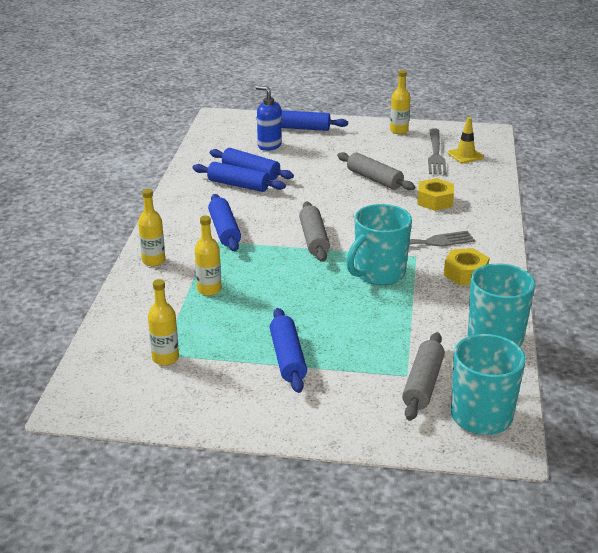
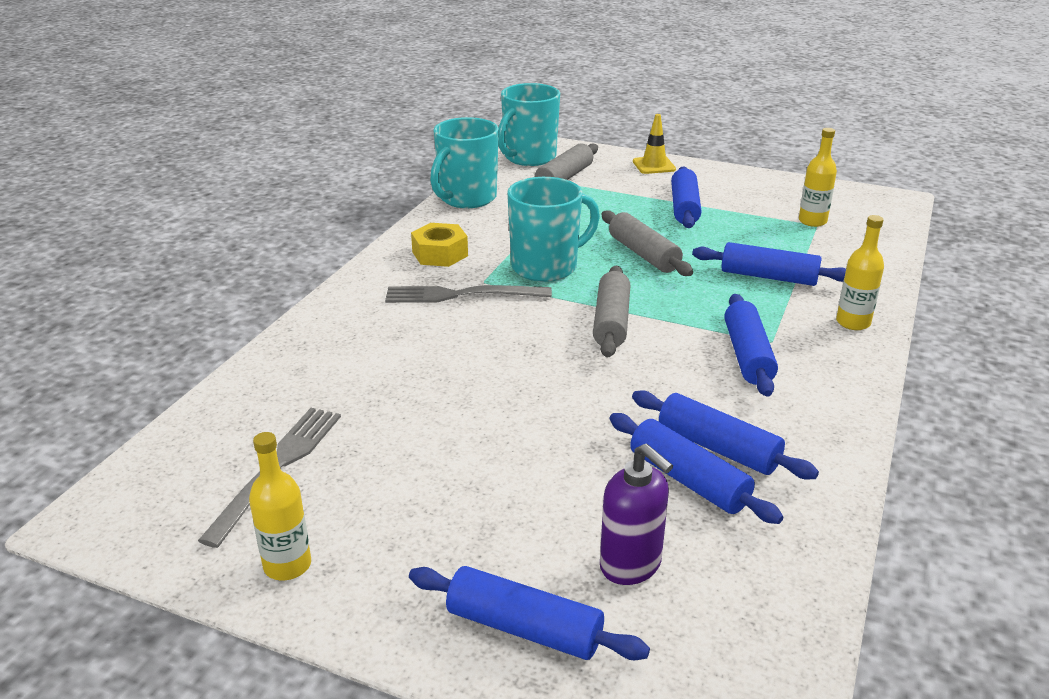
camera: 165 degrees left, 0 degrees up
(209, 290) = (768, 277): yellow bottle -> blue rolling pin
(269, 146) = (631, 565): blue soap dispenser -> purple soap dispenser
(374, 179) = (450, 420): grey rolling pin -> grey rolling pin (643, 254)
(435, 201) = (383, 358): yellow nut -> none
(465, 155) = (224, 453): yellow traffic cone -> yellow traffic cone (654, 165)

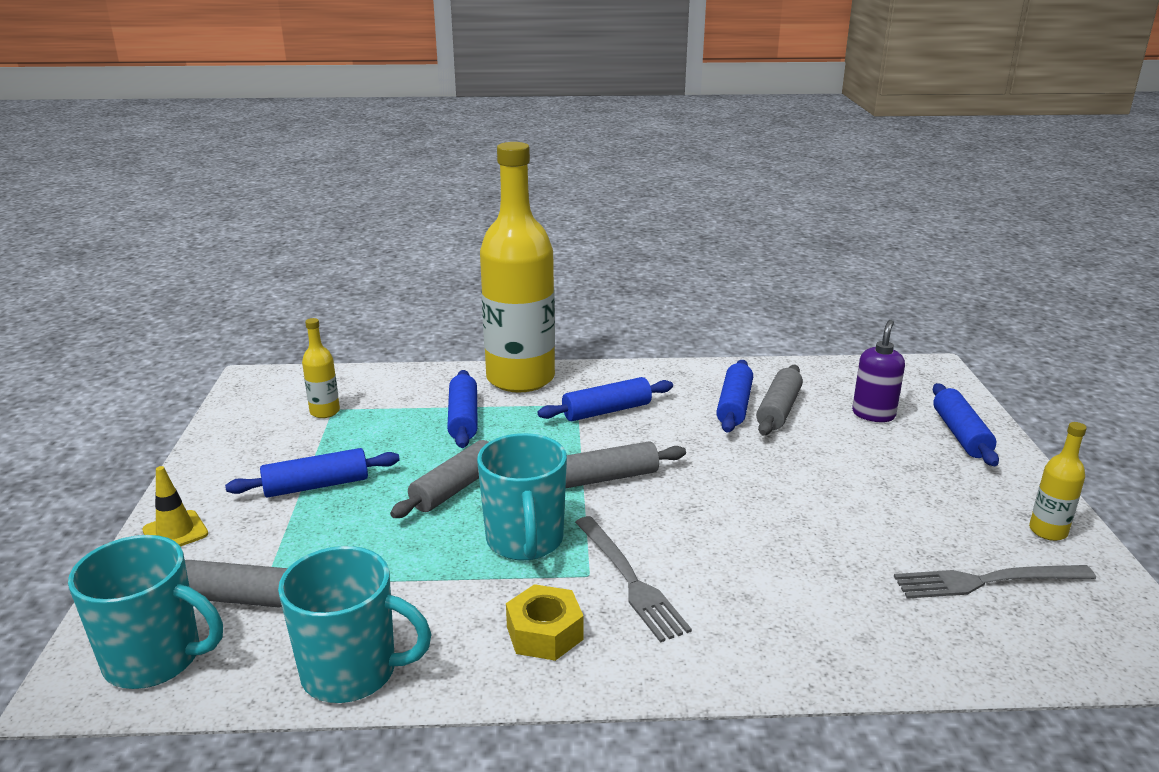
camera: 115 degrees left, 5 degrees down
(546, 267) = (525, 541): turquoise mug -> turquoise mug turned 135 degrees counterclockwise
(688, 480) = (778, 410): blue rolling pin -> grey rolling pin
(853, 322) = (520, 378): yellow bottle -> yellow bottle, size x2.48

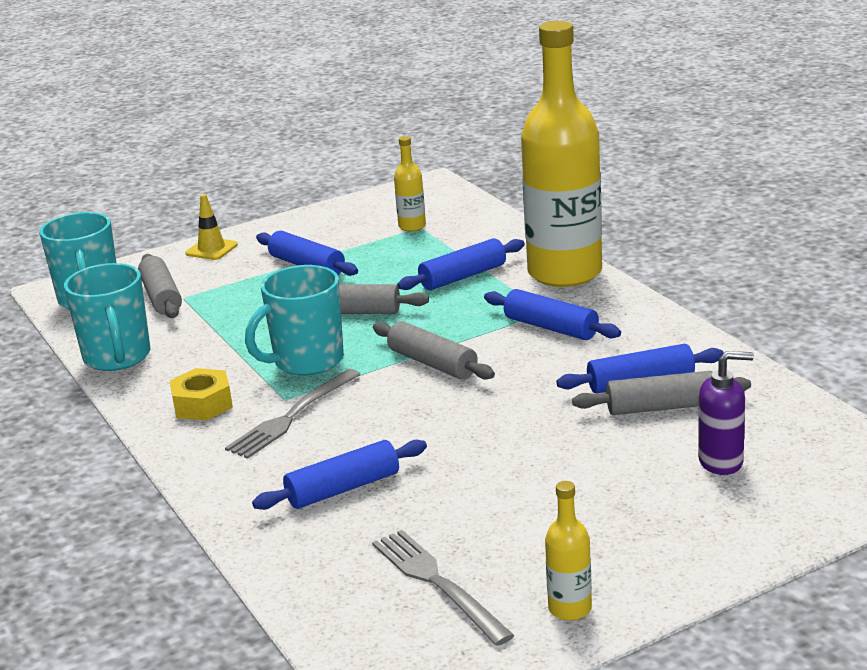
camera: 65 degrees right, 0 degrees up
(960, 434) = (739, 524): blue rolling pin -> blue rolling pin (343, 489)

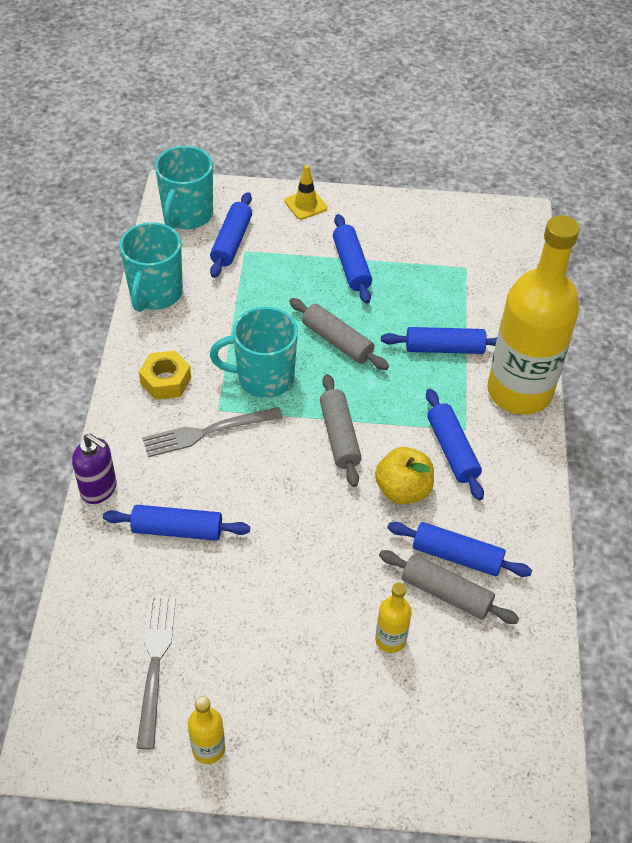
camera: 30 degrees right, 25 degrees up
(161, 297) = (231, 242): grey rolling pin -> blue rolling pin
(412, 226) = (461, 262): yellow bottle -> yellow bottle (390, 639)
(537, 368) = (403, 490): none -> yellow apple
(721, 462) = (431, 680): purple soap dispenser -> purple soap dispenser (99, 489)

